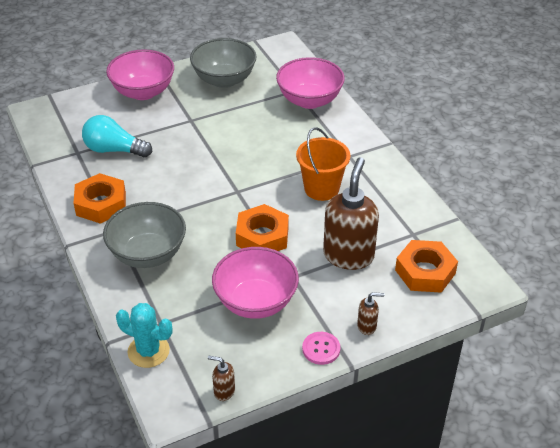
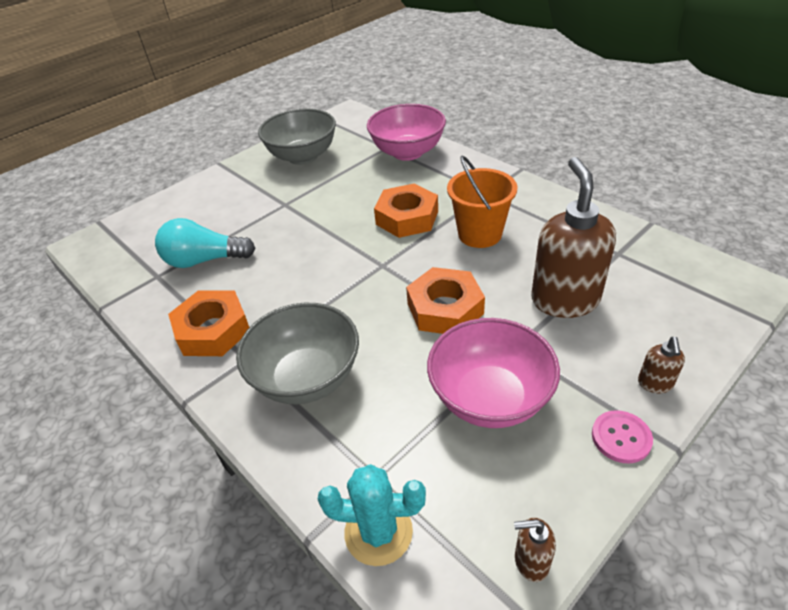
camera: 15 degrees left, 0 degrees up
(143, 92) = (214, 190): pink bowl -> none
(367, 326) = (655, 384): brown soap dispenser -> brown soap dispenser turned 120 degrees clockwise
(425, 271) = (667, 291): orange nut -> orange nut (407, 217)

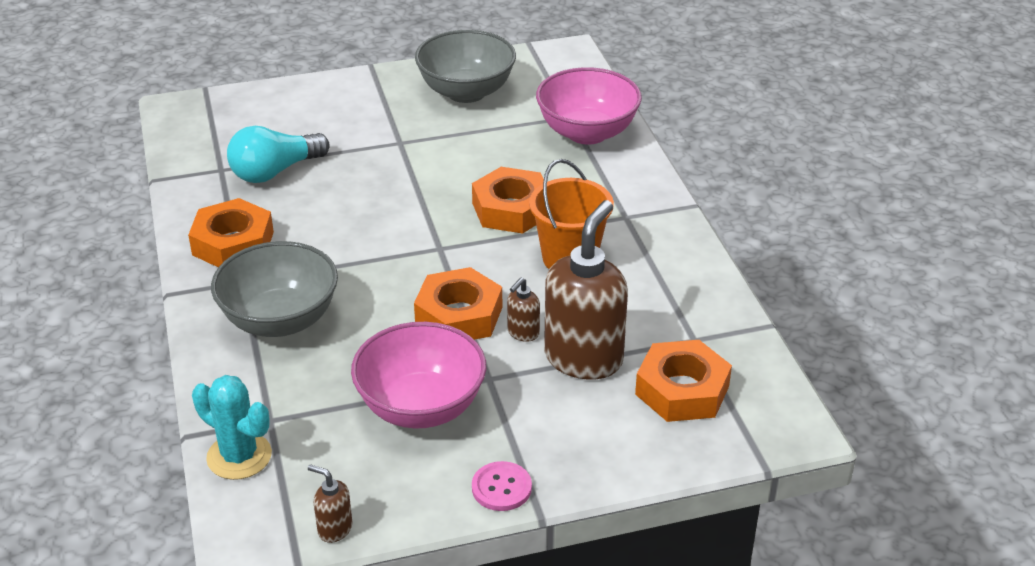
camera: 25 degrees right, 5 degrees down
(204, 260) = (275, 171): turquoise light bulb -> turquoise light bulb turned 60 degrees counterclockwise
(652, 292) = (682, 390): none -> orange nut
(655, 384) = (583, 464): brown soap dispenser -> brown soap dispenser (523, 333)

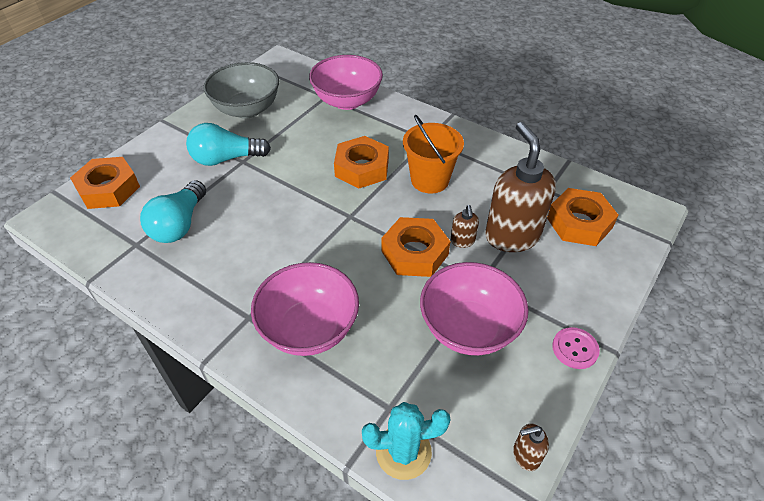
camera: 40 degrees left, 10 degrees up
(233, 243) = (209, 293): orange nut -> orange nut (108, 189)
(280, 320) = (309, 329): grey bowl -> pink bowl
(386, 132) = (226, 159): none -> turquoise light bulb

